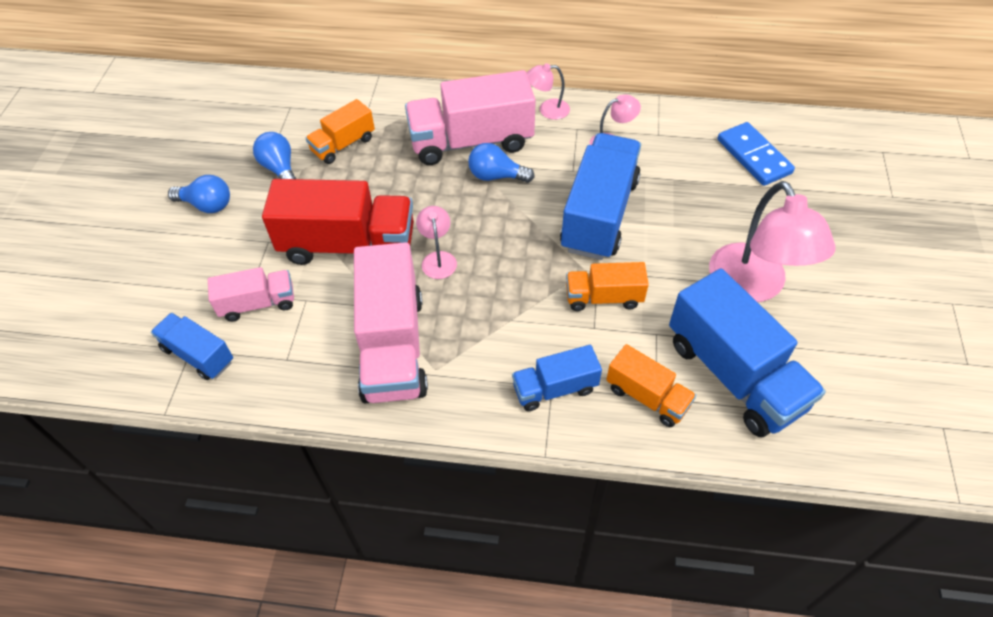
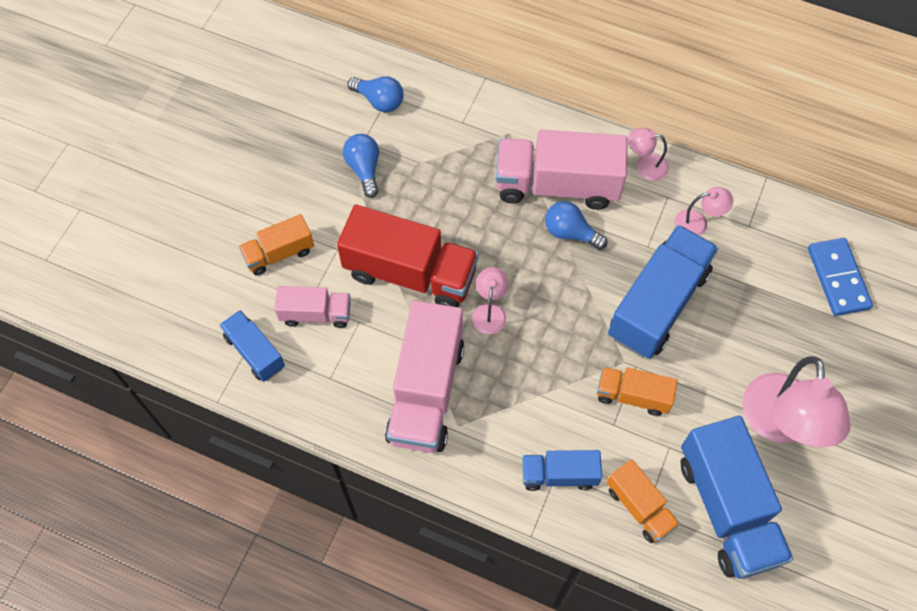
camera: 15 degrees right, 10 degrees up
(207, 205) = (289, 193): blue light bulb -> blue light bulb (379, 101)
(343, 145) = (430, 156): orange truck -> orange truck (279, 253)

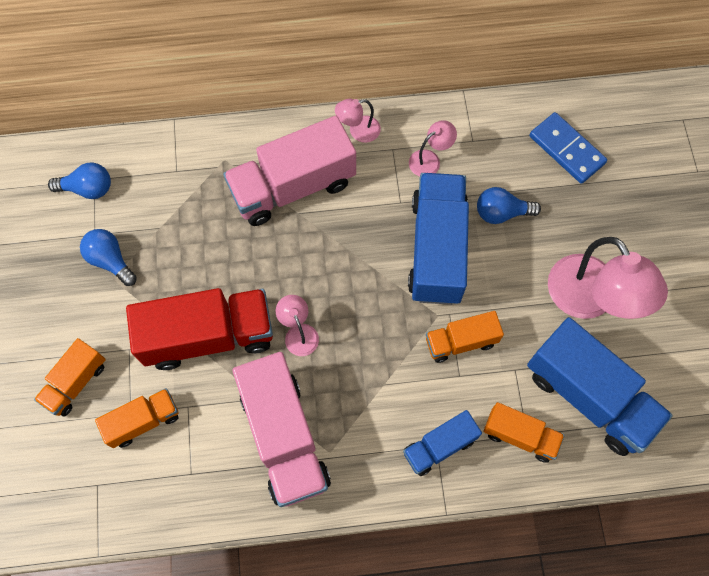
camera: 30 degrees left, 5 degrees up
(255, 352) = (106, 489): blue truck -> none
(316, 314) = (143, 421): pink truck -> orange truck
(570, 233) = (328, 224): blue light bulb -> blue light bulb (501, 213)

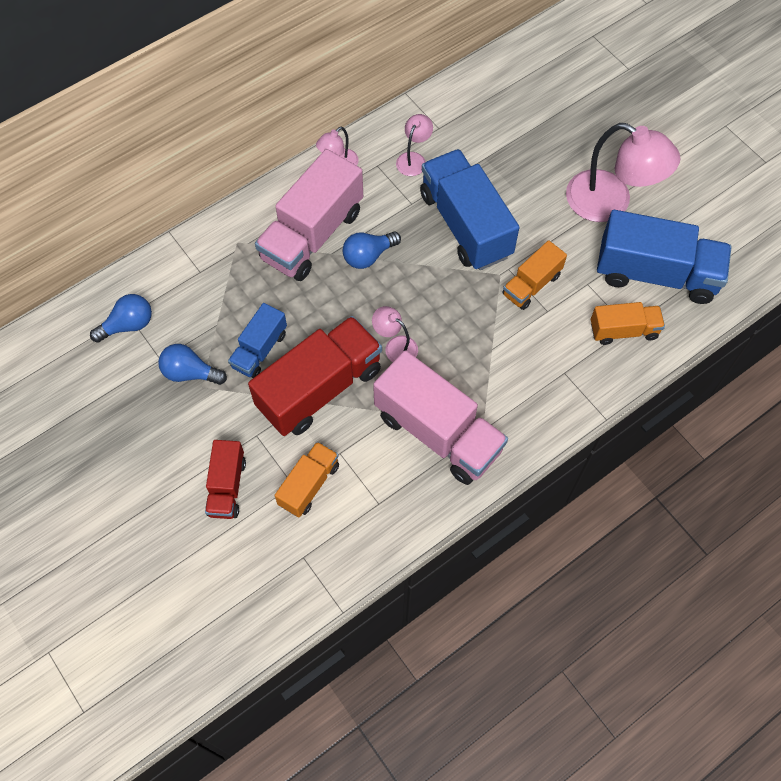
camera: 30 degrees left, 5 degrees down
(75, 382) = (227, 487): orange truck -> red truck
(439, 446) = (567, 372): blue truck -> blue truck (259, 350)
(501, 213) = (498, 172): blue light bulb -> blue light bulb (368, 256)
(567, 149) = (518, 99): blue domino -> none

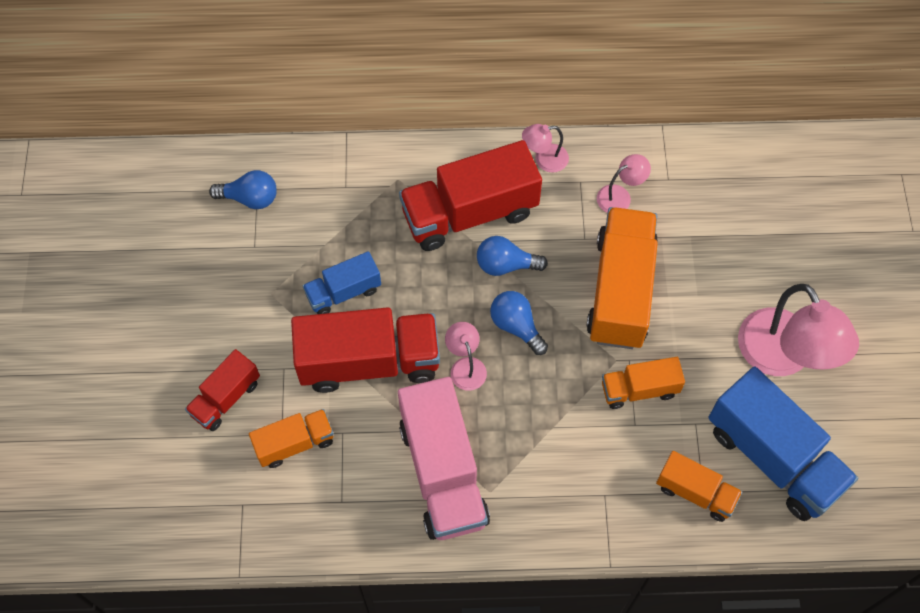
camera: 35 degrees right, 0 degrees up
(190, 373) = (270, 275): blue light bulb -> blue light bulb (516, 326)
(312, 235) = (469, 213): pink truck -> red truck
(465, 225) = (620, 291): blue truck -> orange truck

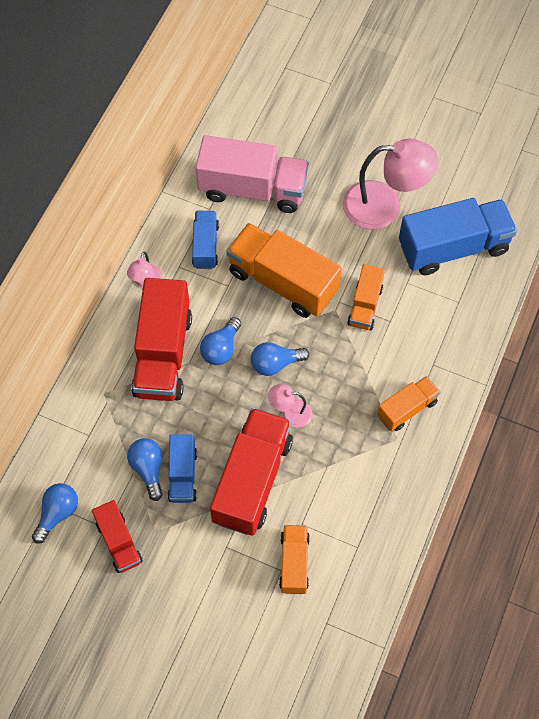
camera: 65 degrees left, 0 degrees up
(226, 398) = (230, 602): red truck -> red truck (119, 542)
(334, 257) = (148, 469): none -> blue light bulb
(443, 472) = (367, 465): pink truck -> pink truck (252, 189)
(620, 196) = (205, 246): pink lamp -> blue truck
(695, 492) = (456, 307): orange truck -> orange truck (407, 409)

